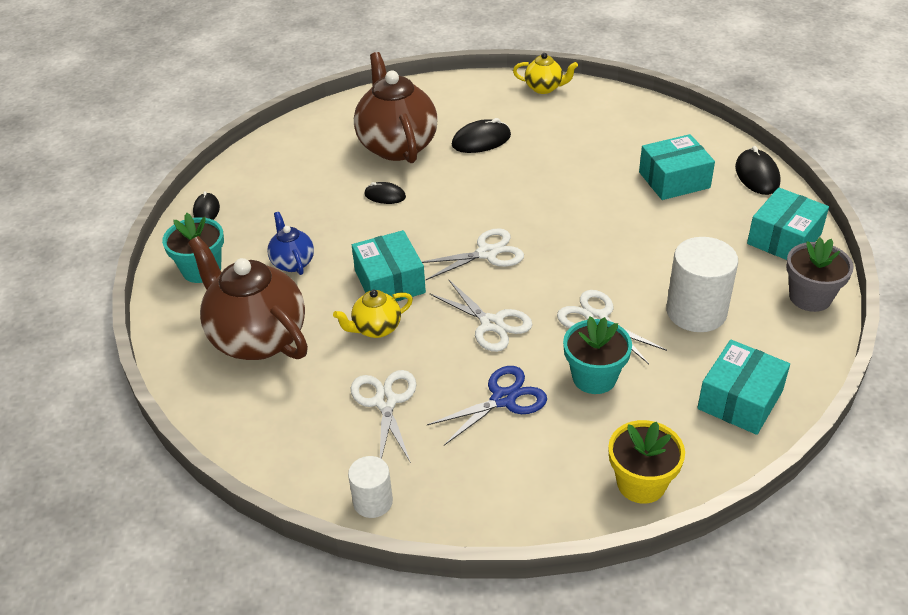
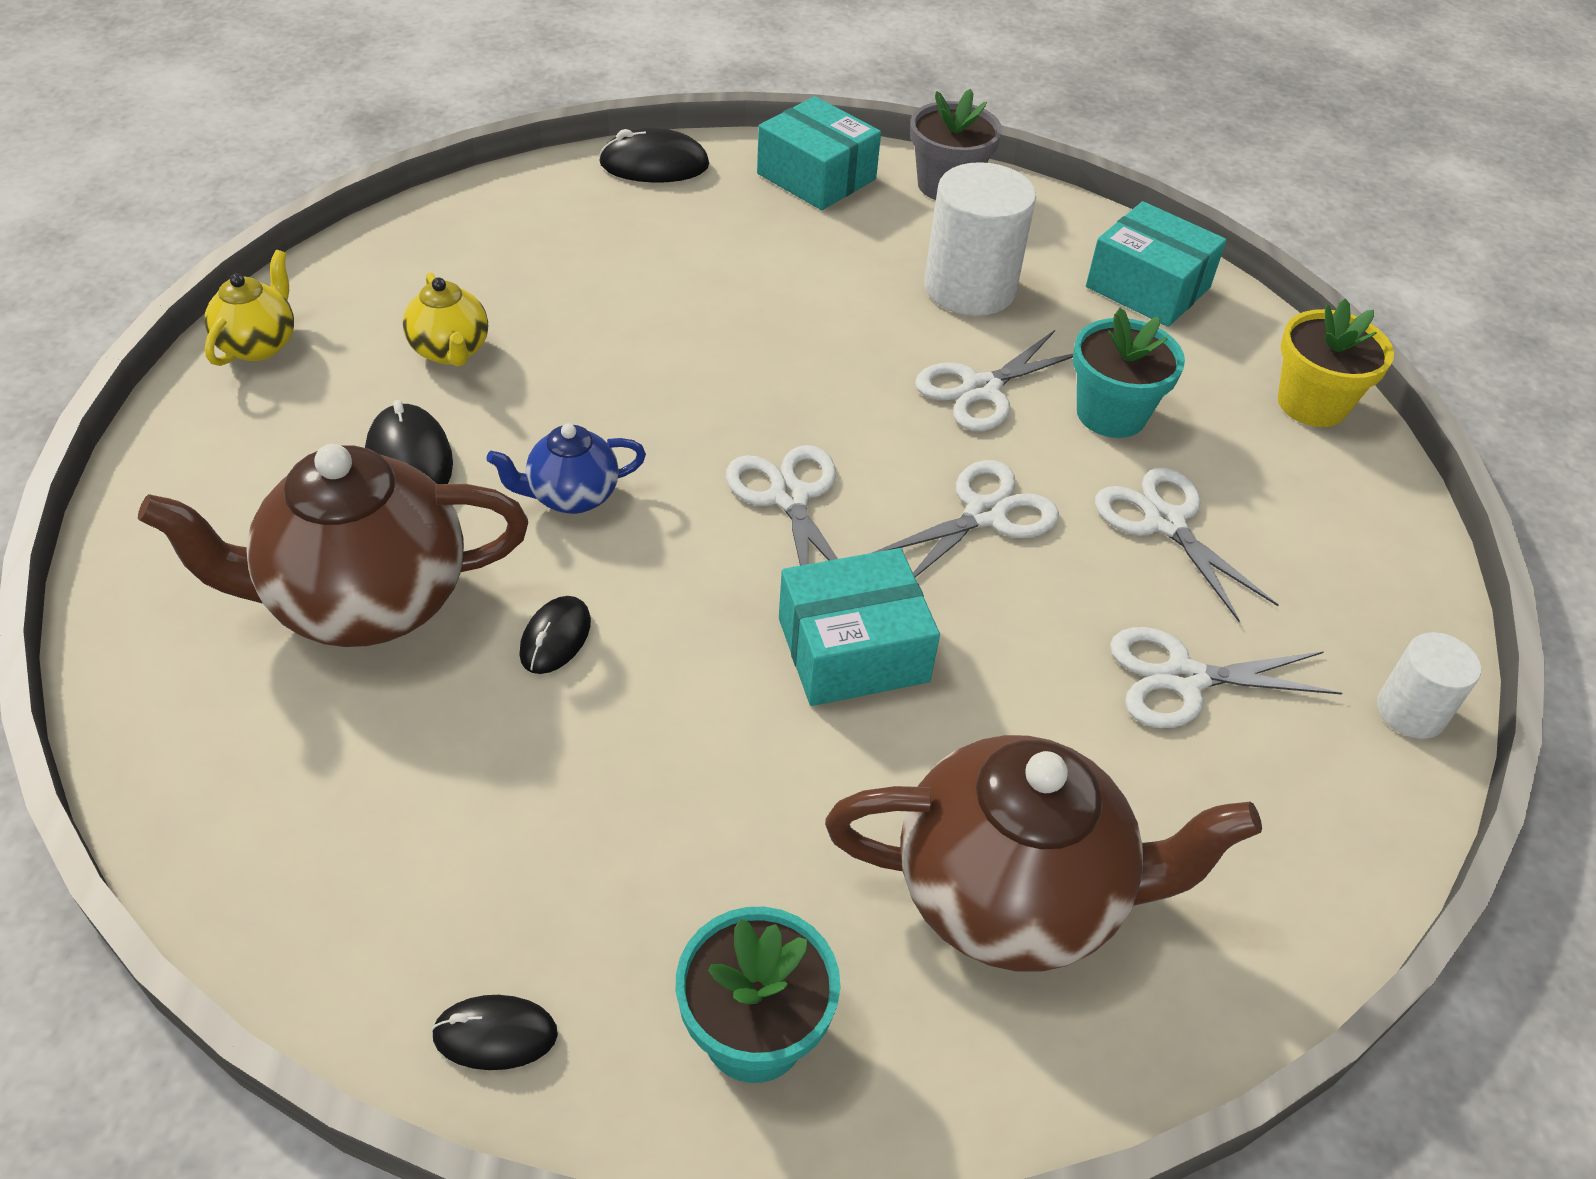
camera: 90 degrees left, 5 degrees up
(257, 338) = (1012, 896): brown teapot -> brown teapot turned 135 degrees counterclockwise
(292, 262) = (761, 824): blue teapot -> blue teapot (572, 496)
(376, 329) = (990, 681): yellow teapot -> yellow teapot (451, 351)
(503, 399) = (1165, 522): blue scissors -> white scissors
(674, 180) = (638, 245): turquoise box -> none

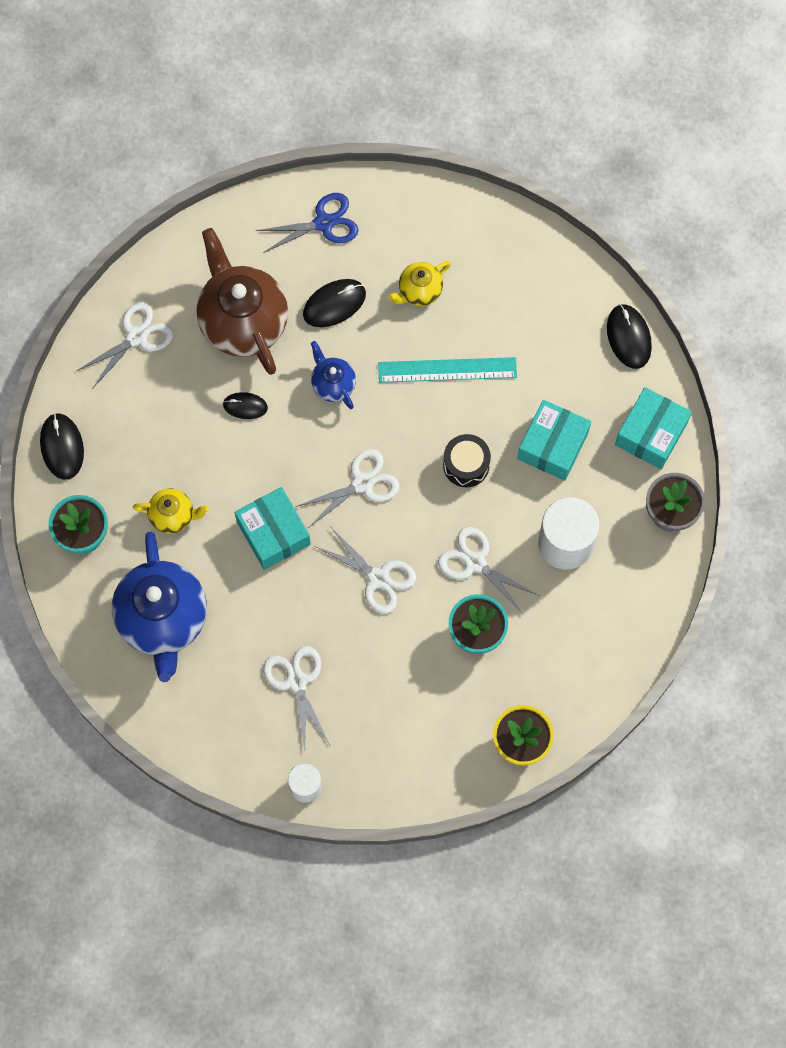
camera: 80 degrees right, 25 degrees up
(235, 441) = (324, 223): none -> blue scissors
(259, 345) = (394, 200): yellow teapot -> yellow teapot (173, 516)
(495, 1034) = (62, 447): black mouse -> black mouse, size x1.55
(616, 349) = (447, 370): none -> turquoise ruler
(799, 364) = (466, 465): none -> black drum
(1012, 896) = (163, 619): brown teapot -> blue teapot
(1148, 287) = (602, 645): turquoise box -> turquoise box (553, 445)
(1165, 522) = (399, 667): white scissors -> white scissors (136, 337)

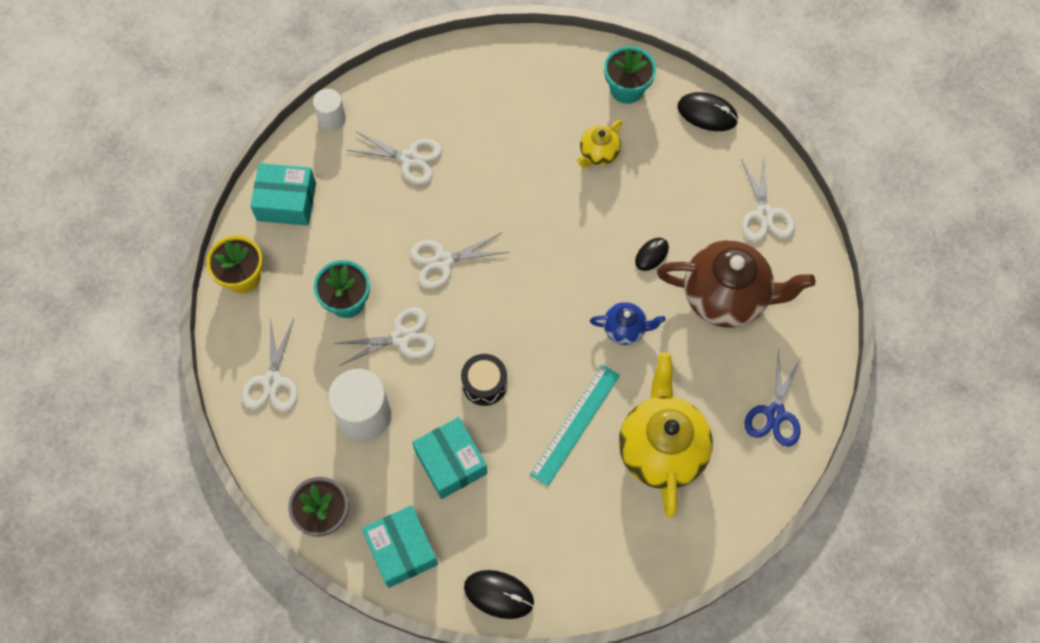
camera: 125 degrees right, 5 degrees down
(163, 619) = (524, 102): blue teapot -> none
(273, 533) = (534, 212): turquoise box -> turquoise box (286, 201)
(334, 304) = (694, 375): black mouse -> none
(362, 483) = (526, 298): white scissors -> white scissors (272, 381)
(419, 291) = (661, 449): yellow teapot -> yellow teapot, size x2.04

